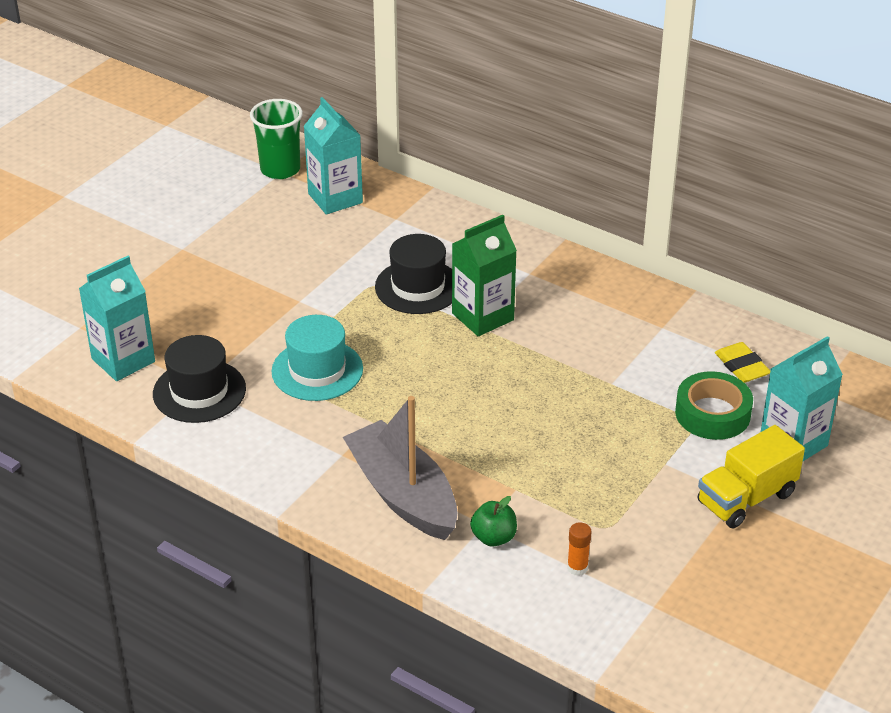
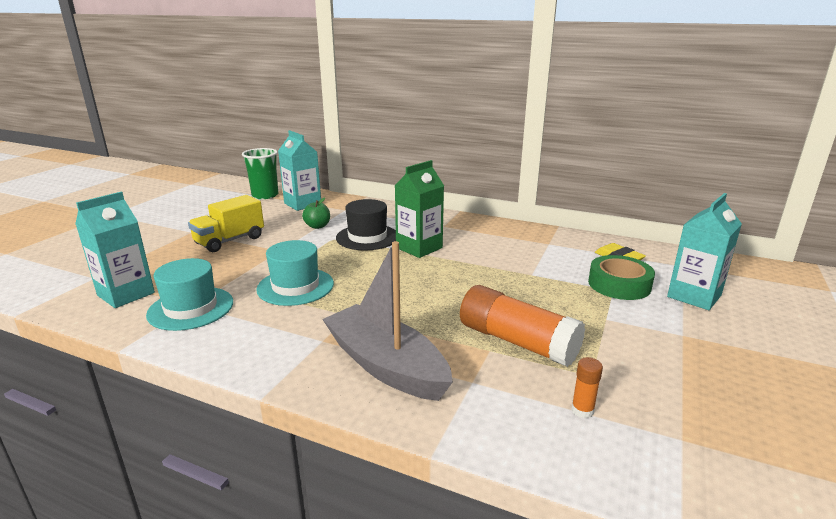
camera: 10 degrees left, 15 degrees down
(199, 391) = (191, 308): black hat -> turquoise hat
(493, 537) = (486, 392): green apple -> green apple (317, 226)
(549, 482) = (517, 342): none -> orange glue stick
(746, 498) = (691, 336): yellow truck -> yellow truck (230, 241)

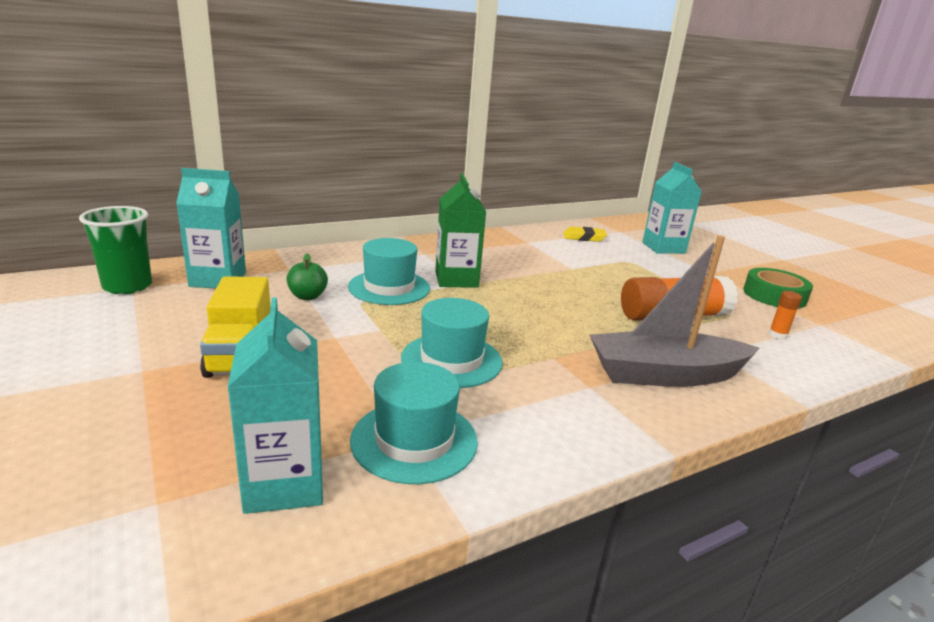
camera: 55 degrees left, 0 degrees up
(367, 237) = (389, 287): black hat -> turquoise hat
(619, 284) = (624, 255): green tape -> green tape (774, 295)

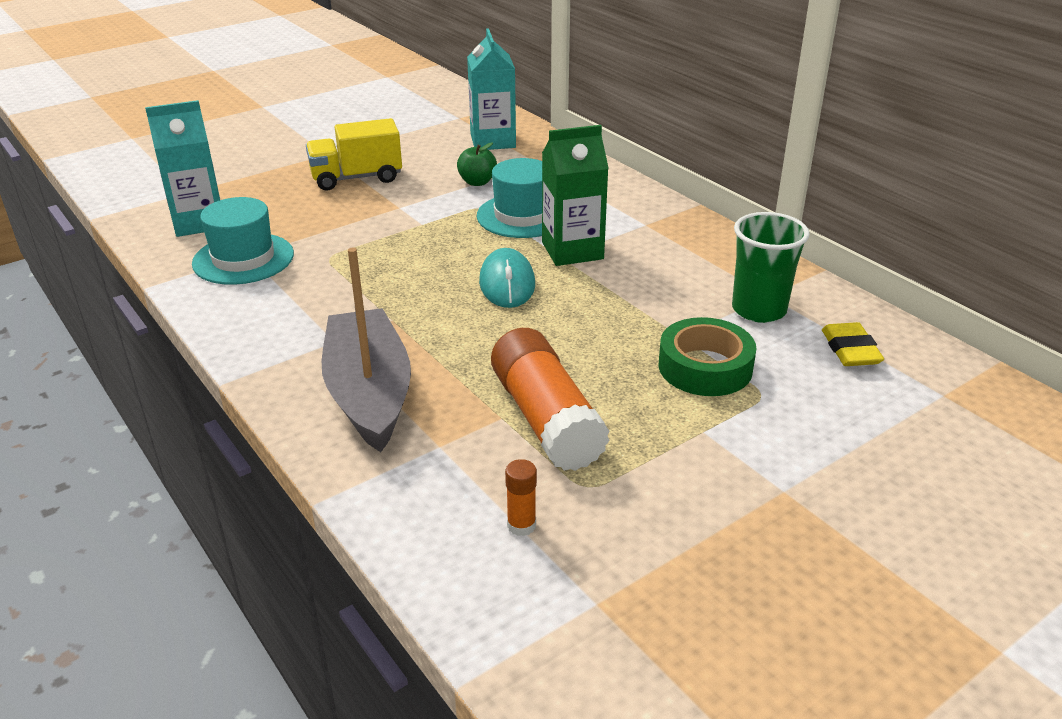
camera: 85 degrees right, 10 degrees up
(127, 286) = (459, 115): green cup -> green cup (759, 310)
(451, 360) = (370, 263): turquoise hat -> none
(501, 306) = (507, 283): none -> turquoise mouse
(663, 248) = (887, 445): turquoise carton -> none
(774, 295) = (711, 566): green tape -> green tape (705, 367)

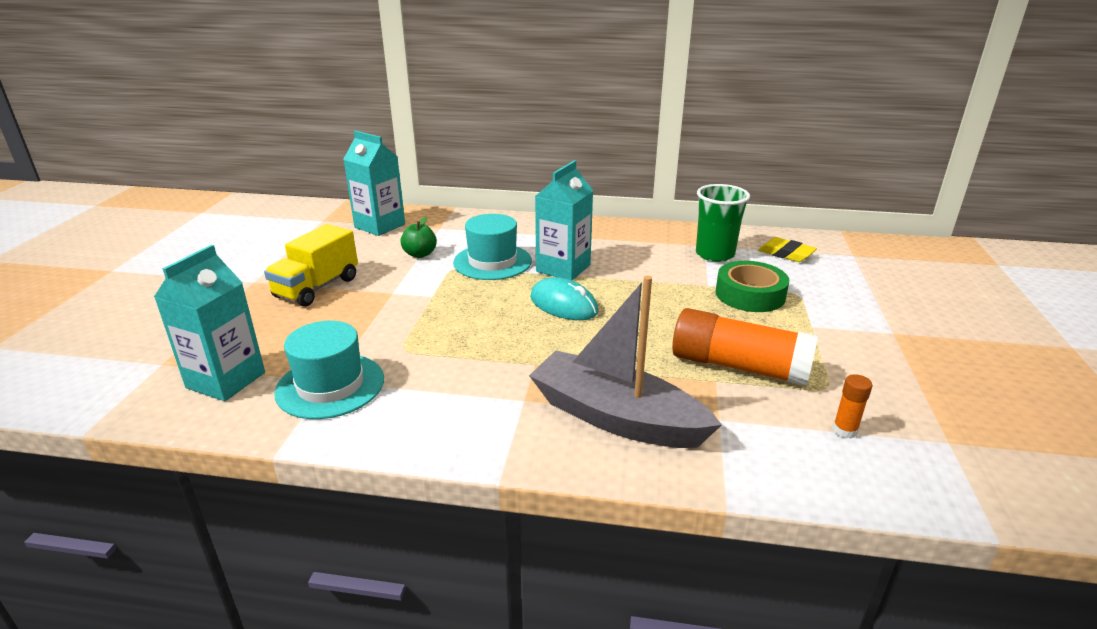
camera: 45 degrees left, 5 degrees down
(572, 250) = (563, 268): green carton -> turquoise carton

